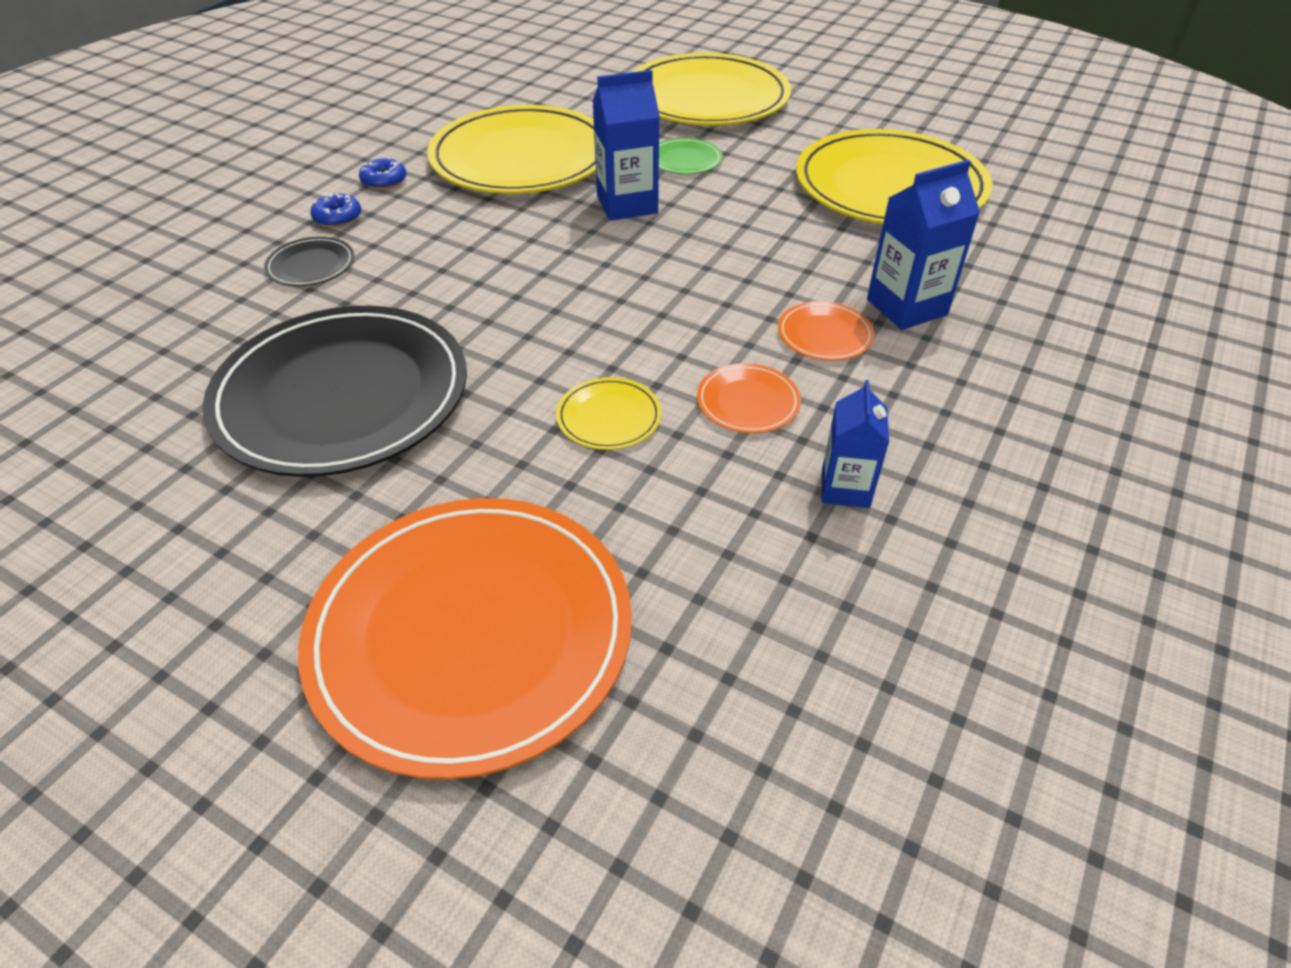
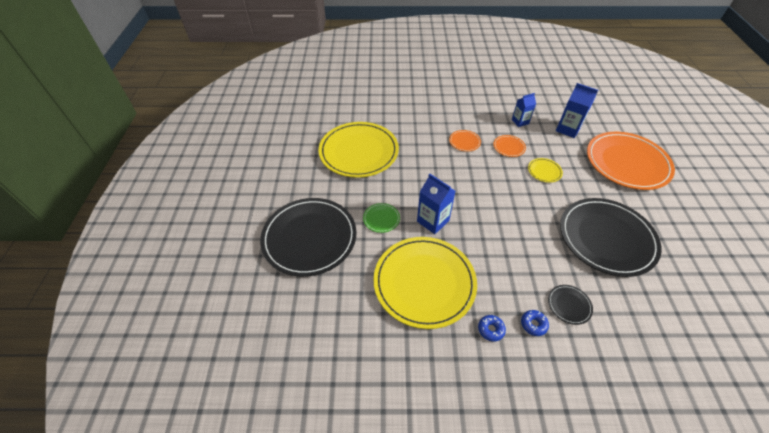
camera: 120 degrees left, 5 degrees up
(707, 98) = (309, 238): yellow plate -> black plate
(906, 307) = (434, 129): blue carton -> blue carton (567, 129)

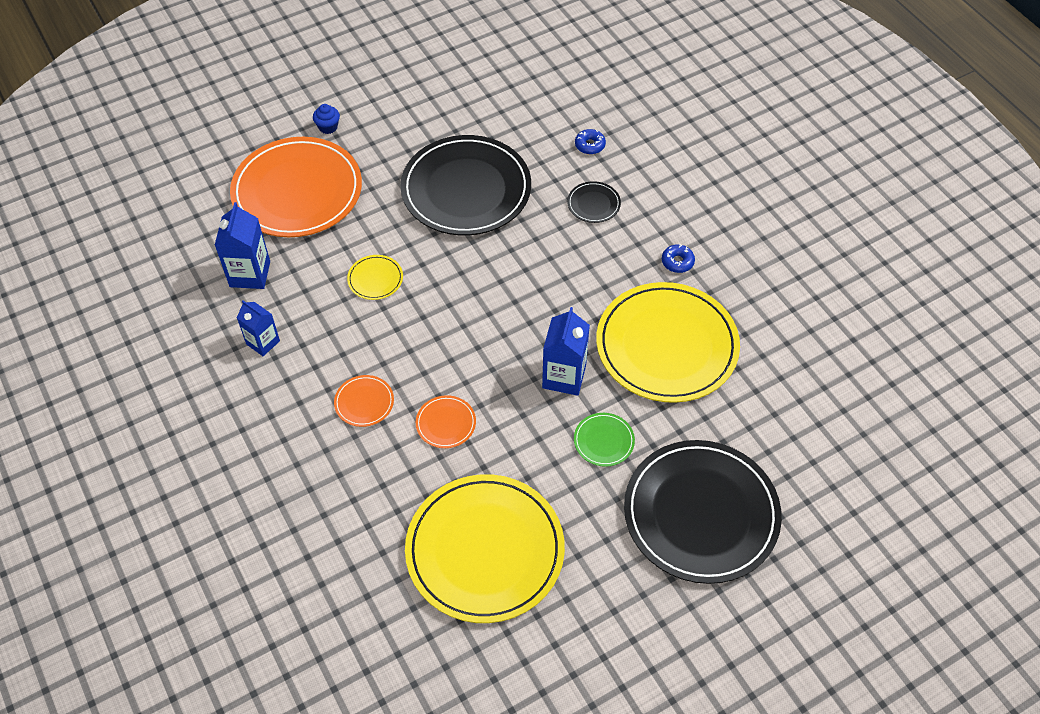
camera: 120 degrees left, 5 degrees up
(509, 147) = (342, 338): orange plate -> orange plate (446, 423)
(533, 324) = (642, 228): blue donut -> blue donut (590, 145)
(685, 192) = (328, 127): none -> blue cupcake

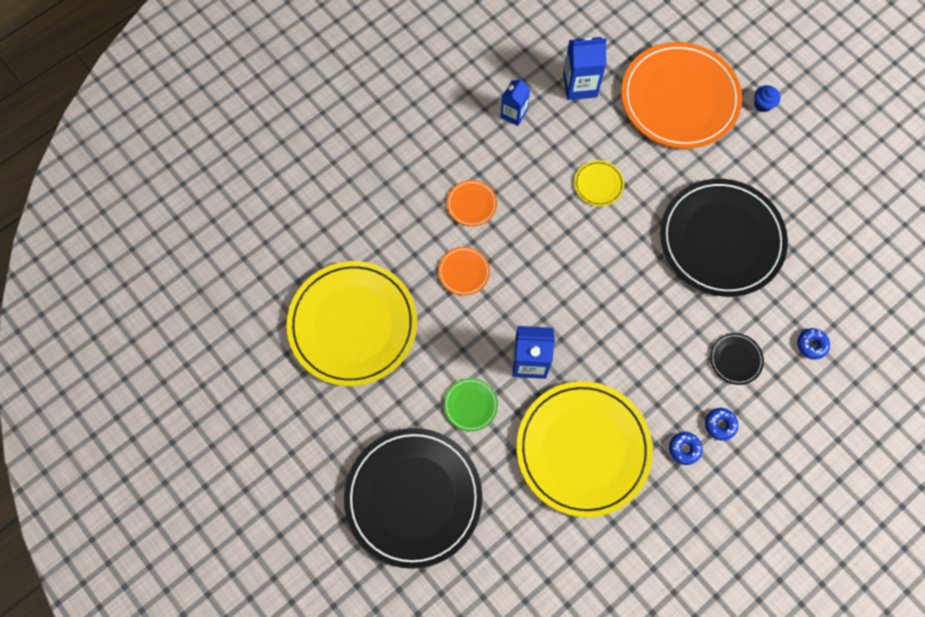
camera: 80 degrees right, 15 degrees up
(657, 229) = (720, 425): none -> blue donut

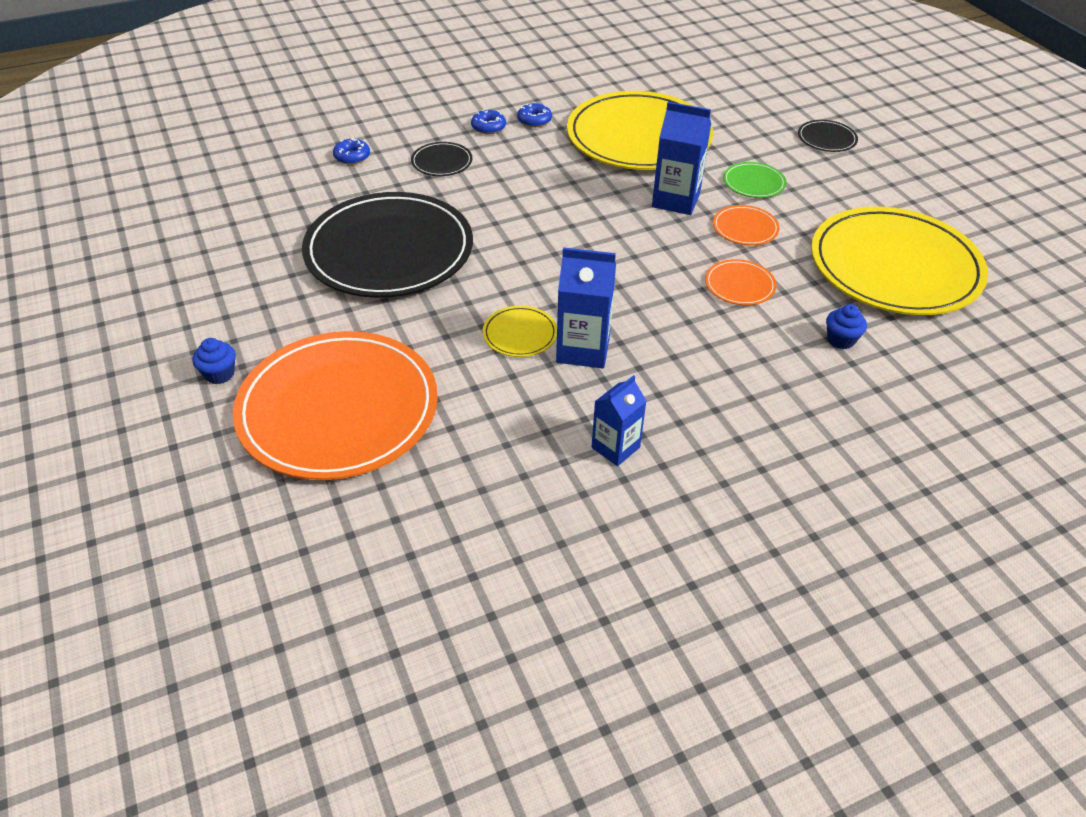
camera: 165 degrees left, 25 degrees down
(389, 236) = (841, 340): none -> blue cupcake
(413, 497) = (826, 139): black plate -> black plate, size x0.41
(471, 204) = (713, 350): orange plate -> orange plate (745, 228)
(580, 85) = (488, 463): blue carton -> blue carton (583, 349)

